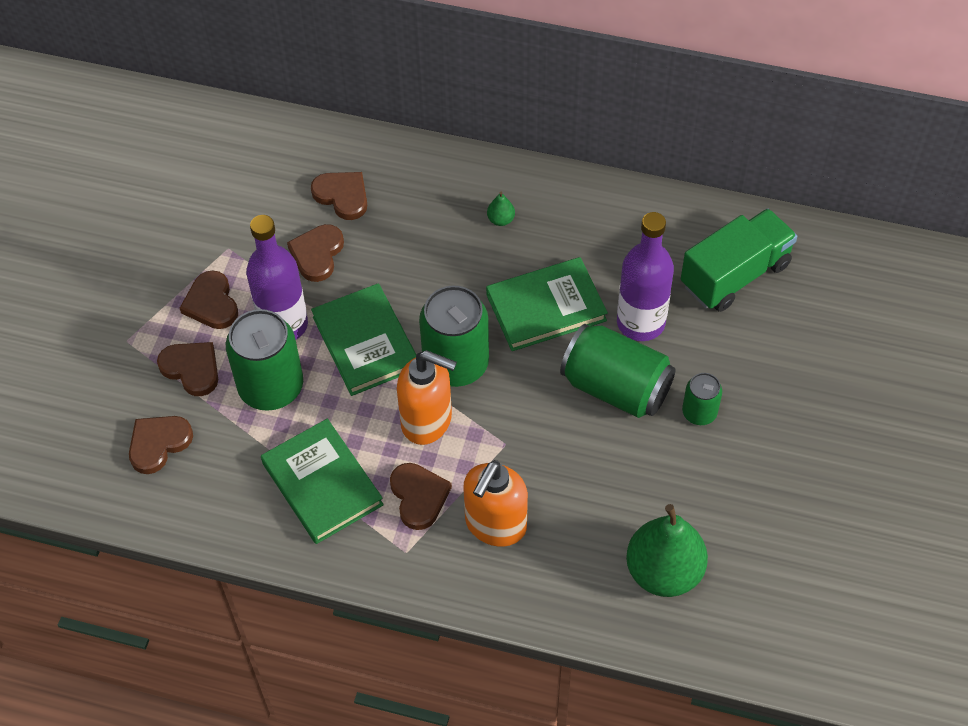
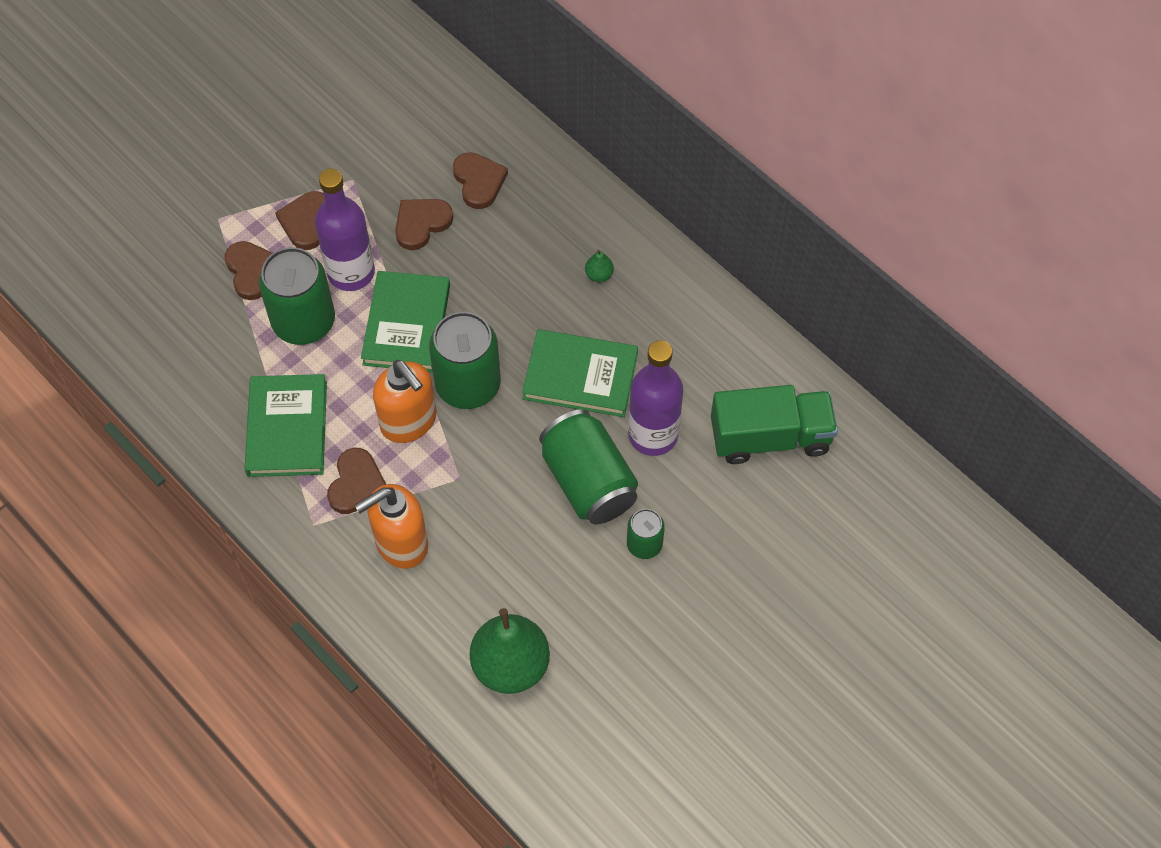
camera: 30 degrees right, 5 degrees up
(158, 444) = (184, 321): brown heart -> none

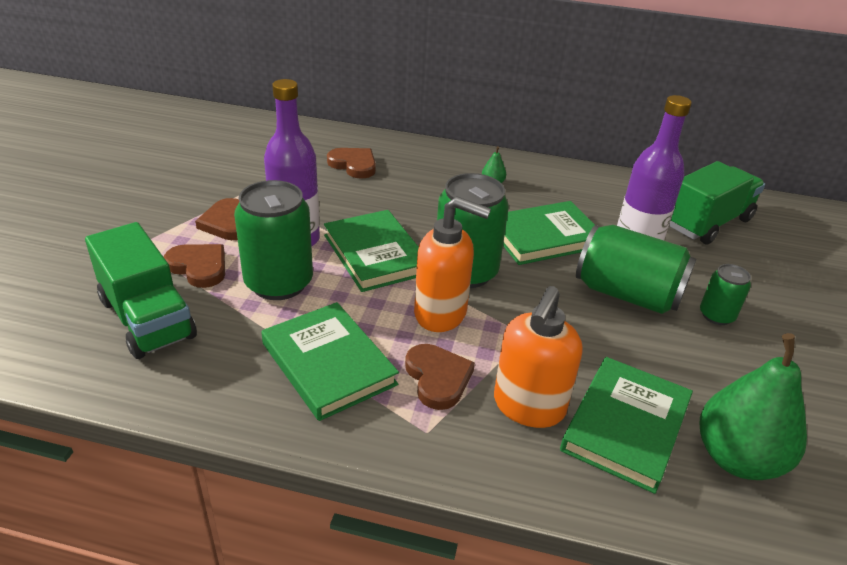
camera: 35 degrees left, 25 degrees down
(185, 314) = (147, 318): none -> green truck
(421, 224) = (330, 196): brown heart -> none
(456, 597) = (626, 426): none -> green book

